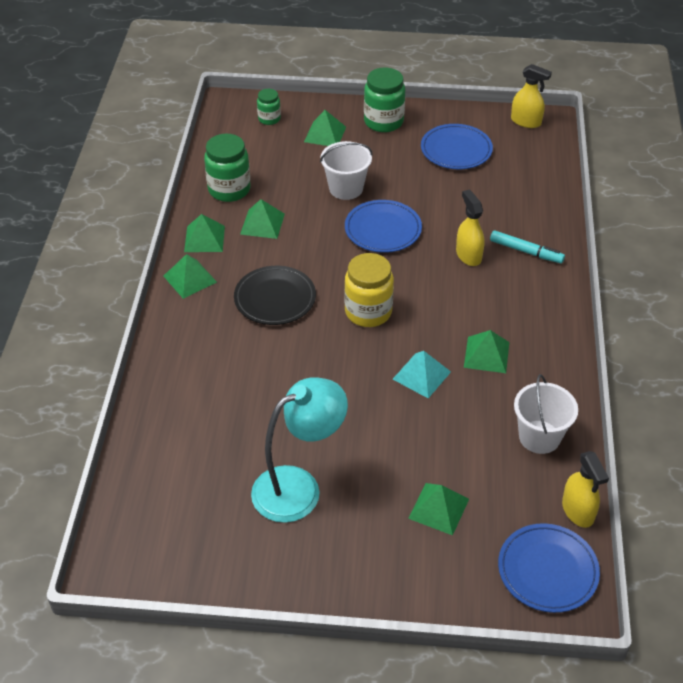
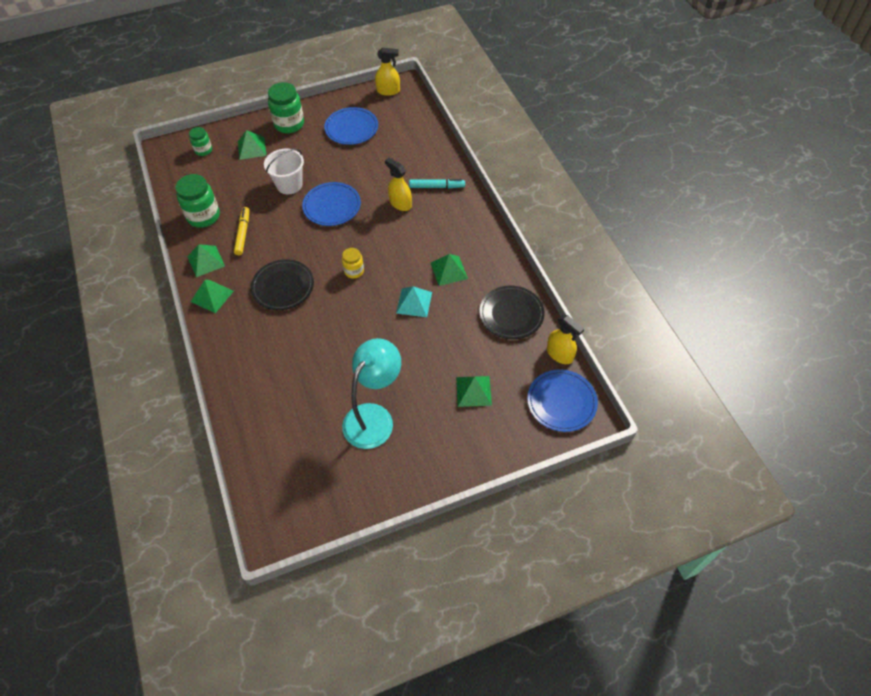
camera: 25 degrees left, 10 degrees up
(262, 224) = (243, 233): green pyramid -> yellow marker
(368, 312) = (354, 271): yellow jar -> yellow jar, size x0.57
(539, 437) = (511, 314): white bucket -> black plate

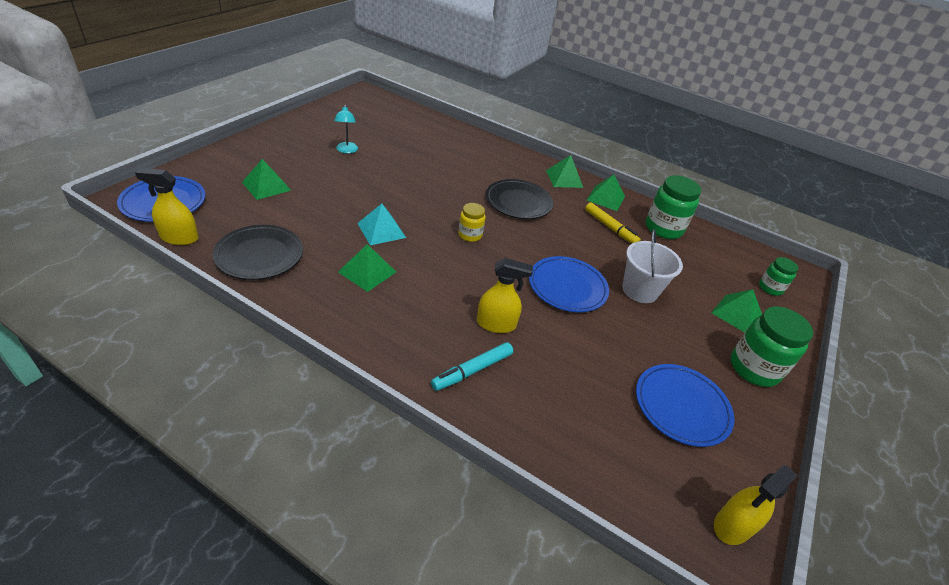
camera: 135 degrees right, 15 degrees down
(374, 417) = (346, 150): turquoise lamp -> turquoise lamp, size x0.46

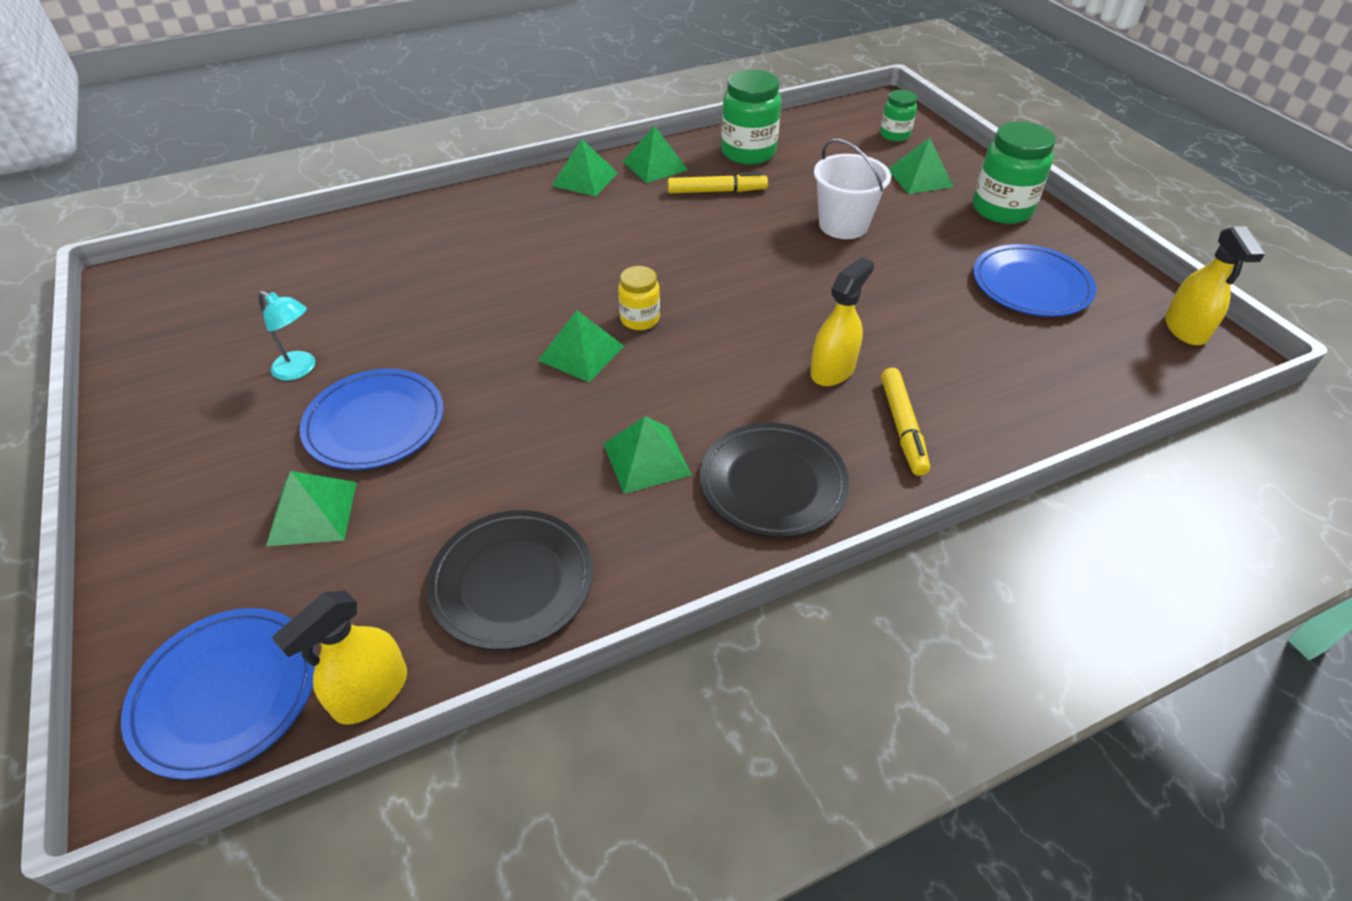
camera: 50 degrees left, 5 degrees up
(381, 230) = (559, 407): turquoise pyramid -> none
(426, 224) = (581, 353): none -> green pyramid
(472, 370) = (902, 427): turquoise marker -> yellow marker
(518, 202) = (602, 242): black plate -> black plate (773, 483)
(567, 287) = (802, 278): blue plate -> blue plate (375, 423)

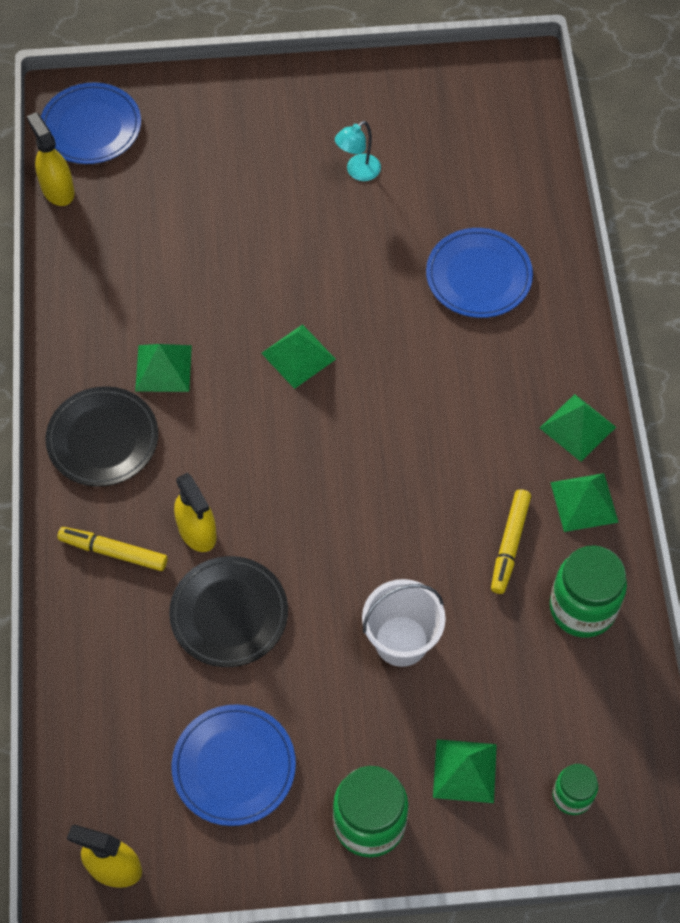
camera: 110 degrees right, 15 degrees up
(312, 513) = (205, 171): green pyramid -> none
(375, 423) = (276, 212): blue plate -> blue plate (478, 276)
(512, 582) = (97, 267): black plate -> black plate (229, 614)
(640, 319) = (324, 410): yellow jar -> none

